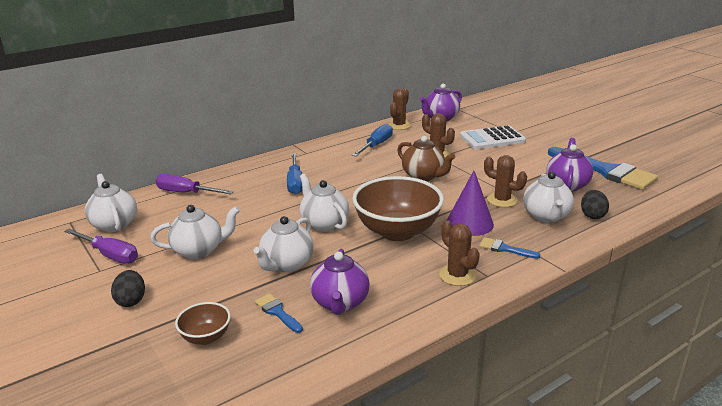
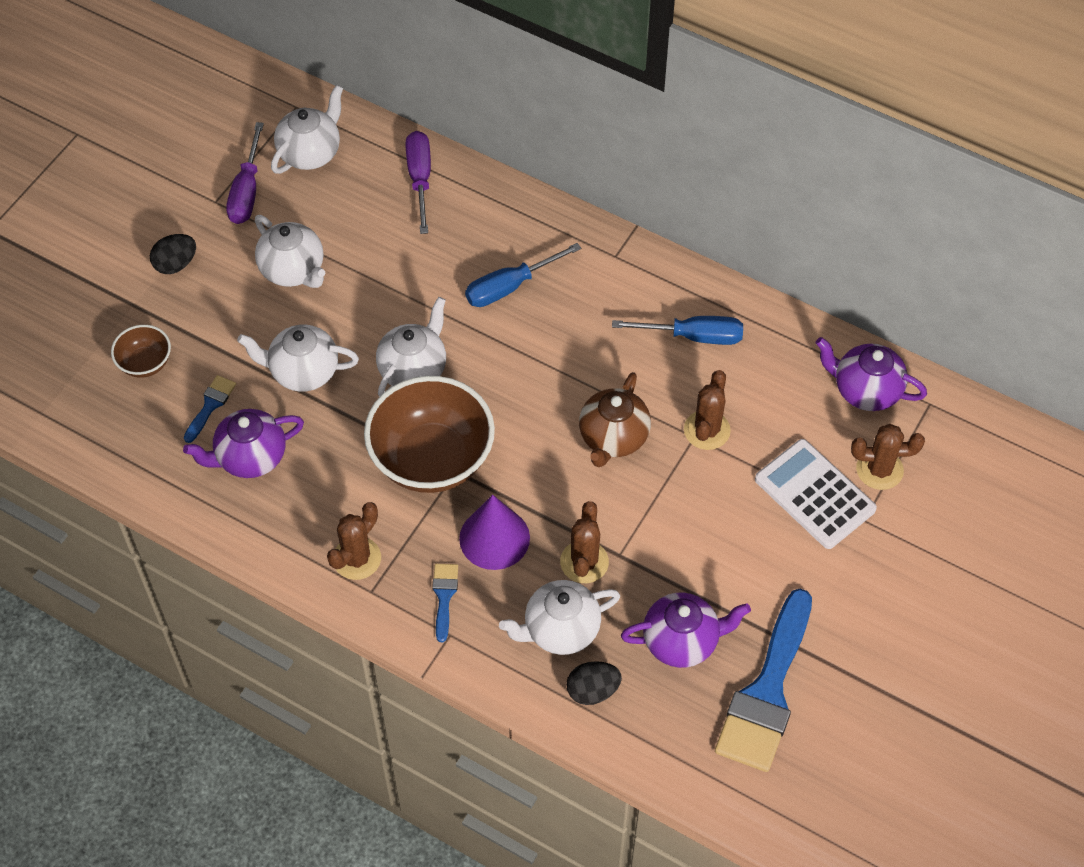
camera: 65 degrees right, 30 degrees up
(399, 125) = (795, 339): brown cactus -> brown cactus (879, 469)

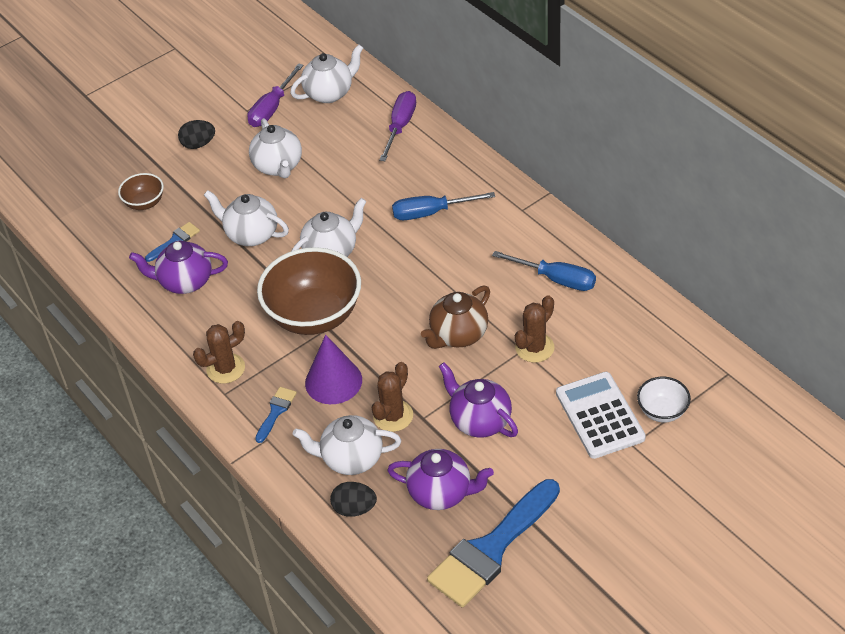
camera: 25 degrees right, 10 degrees down
(865, 390) = (677, 351): purple teapot -> purple teapot (479, 421)
(879, 469) = (662, 411): brown cactus -> white bowl

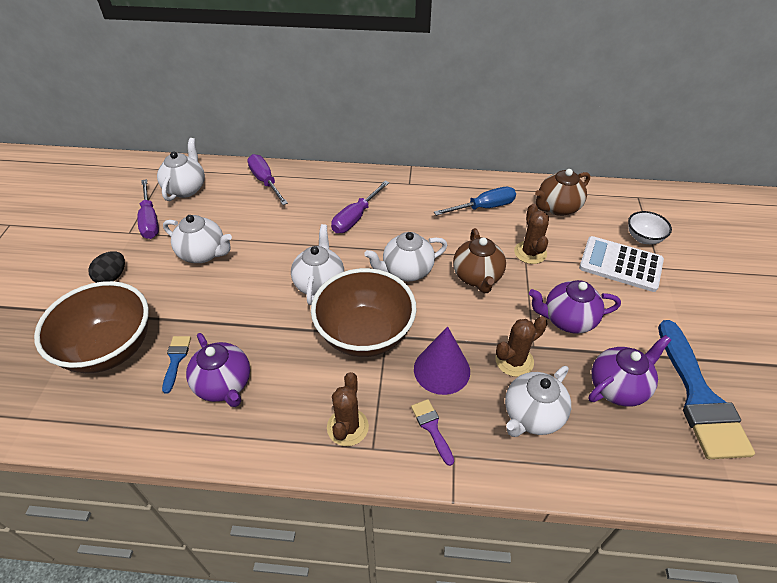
camera: 50 degrees left, 0 degrees up
(144, 203) = (110, 349): brown bowl -> brown bowl, size x2.10
(185, 282) = (224, 385): purple teapot -> purple teapot turned 75 degrees counterclockwise
(251, 234) = (239, 312): white teapot -> white teapot (406, 271)
(276, 411) = (432, 427): blue brush -> purple brush
(354, 509) = (587, 451): black egg -> none
(393, 416) = (514, 361): brown cactus -> brown cactus turned 75 degrees clockwise
(431, 213) = (355, 218): blue screwdriver -> purple screwdriver
(626, 327) = (557, 208): none -> brown teapot

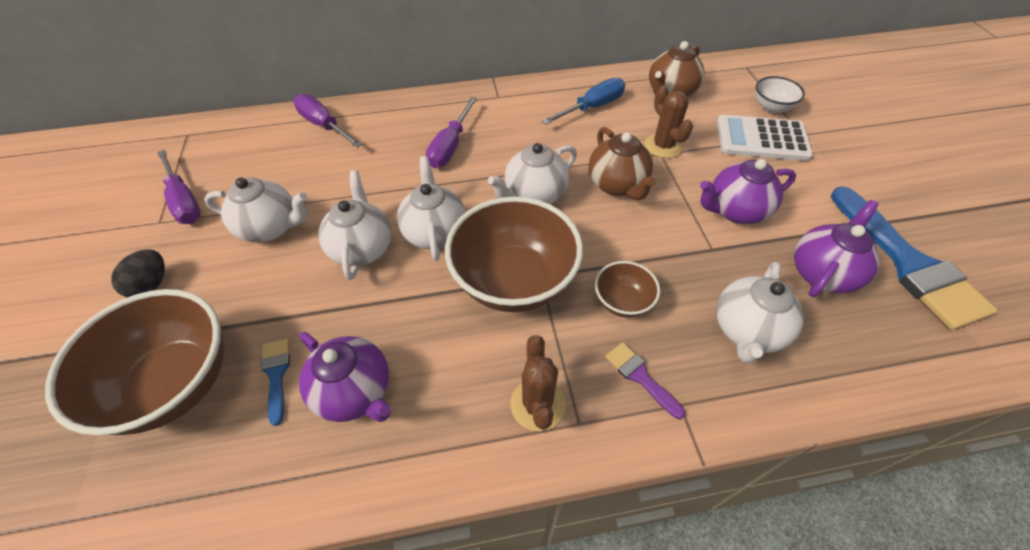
camera: 15 degrees left, 5 degrees up
(186, 188) = (222, 152): white teapot -> white teapot (362, 248)
(442, 370) = (622, 302): purple cone -> brown bowl
(514, 361) = (699, 271): brown cactus -> none

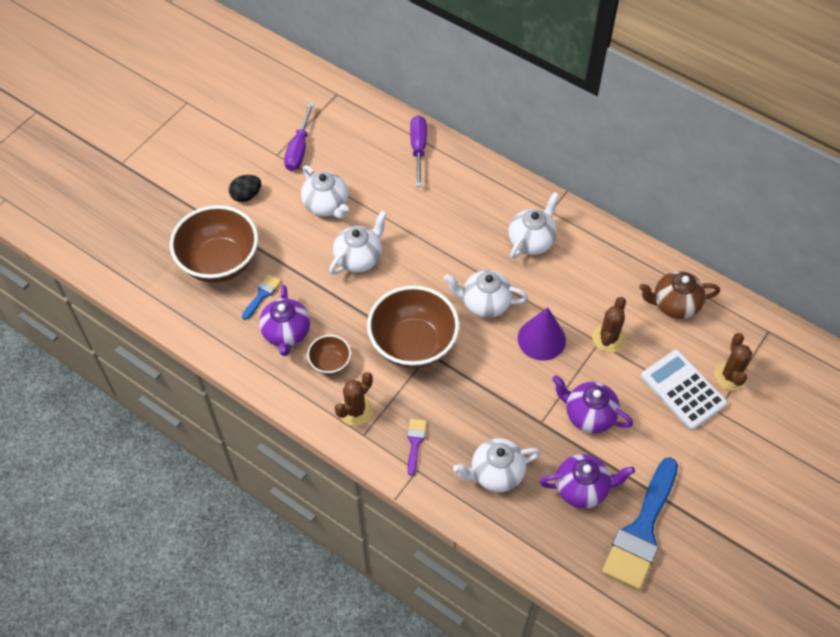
camera: 45 degrees right, 5 degrees up
(435, 232) = (405, 280): white teapot -> white teapot (532, 241)
(450, 146) = (475, 227): purple screwdriver -> none
(592, 107) = (602, 271): blue screwdriver -> none
(617, 185) = (541, 339): brown teapot -> purple cone
(622, 302) = (453, 403): brown bowl -> brown bowl (330, 363)
(771, 107) = (730, 376): white bowl -> brown cactus

